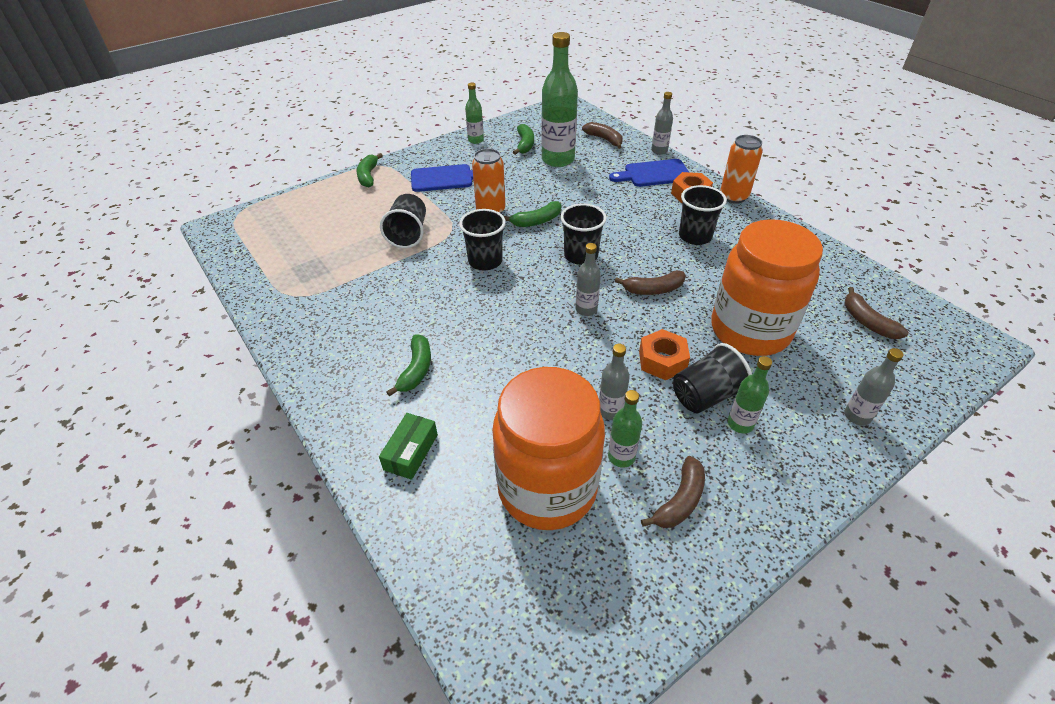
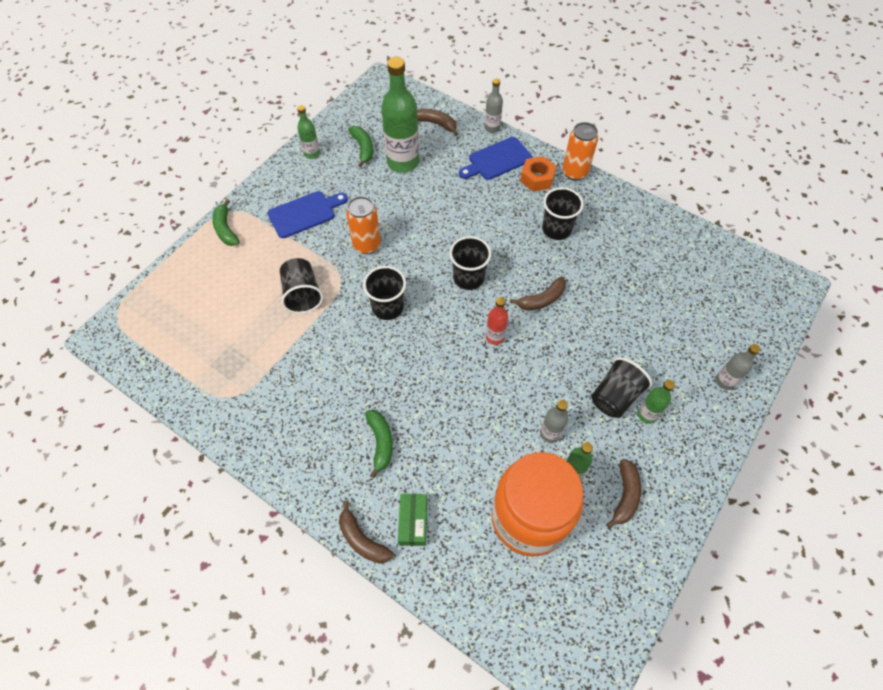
camera: 20 degrees left, 15 degrees up
(537, 221) = (414, 246): green banana -> none
(586, 309) = (495, 337): grey bottle -> red bottle
(662, 361) = (572, 372): orange nut -> none
(750, 331) = (629, 322): orange jar -> none
(867, 322) = (712, 287): brown banana -> brown banana (362, 539)

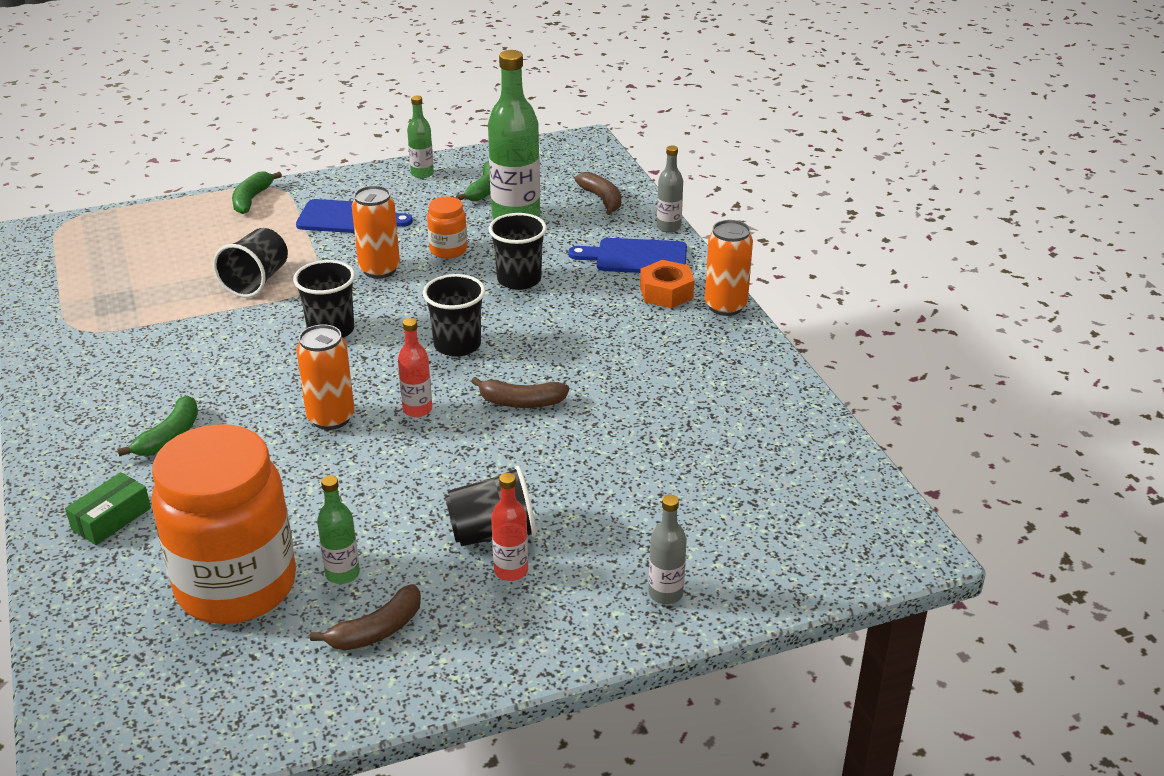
camera: 35 degrees right, 25 degrees down
(362, 539) = (42, 505): brown banana -> none
(390, 208) = (448, 250): none -> orange jar
(456, 372) = (331, 418): none -> orange can
(550, 433) = (365, 525): grey bottle -> none
(556, 229) = (628, 348): black cup -> black cup (519, 280)
(647, 414) = (511, 571): green bottle -> red bottle

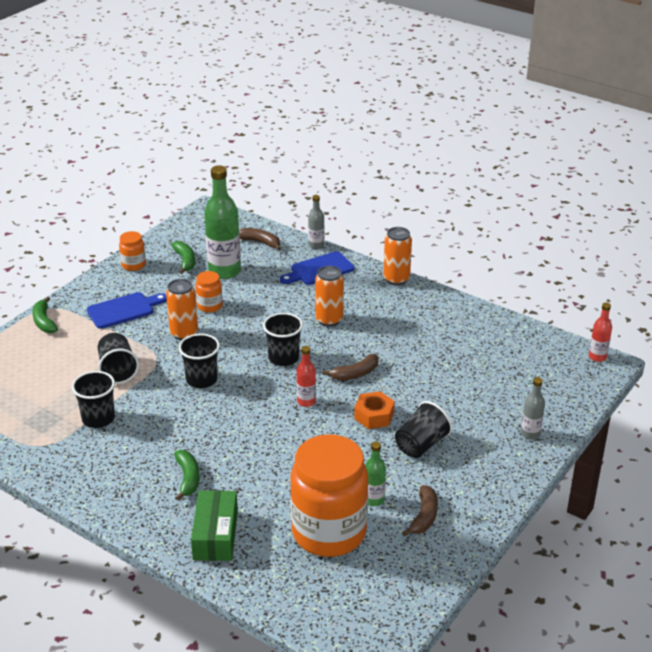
camera: 35 degrees left, 0 degrees up
(111, 519) = (215, 535): green box -> green box, size x1.51
(331, 418) = (265, 427): orange can -> orange can (329, 320)
(422, 173) = (133, 265): green bottle -> orange jar
(511, 571) = (451, 458): red bottle -> red bottle (597, 357)
(519, 280) = (271, 307): black cup -> black cup (98, 418)
(666, 293) = (358, 283): orange nut -> orange nut (374, 416)

